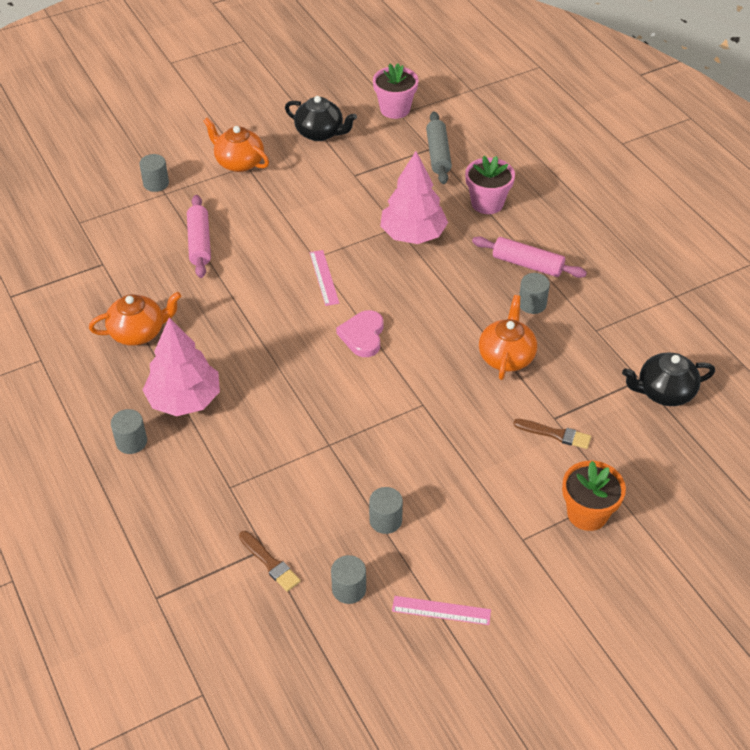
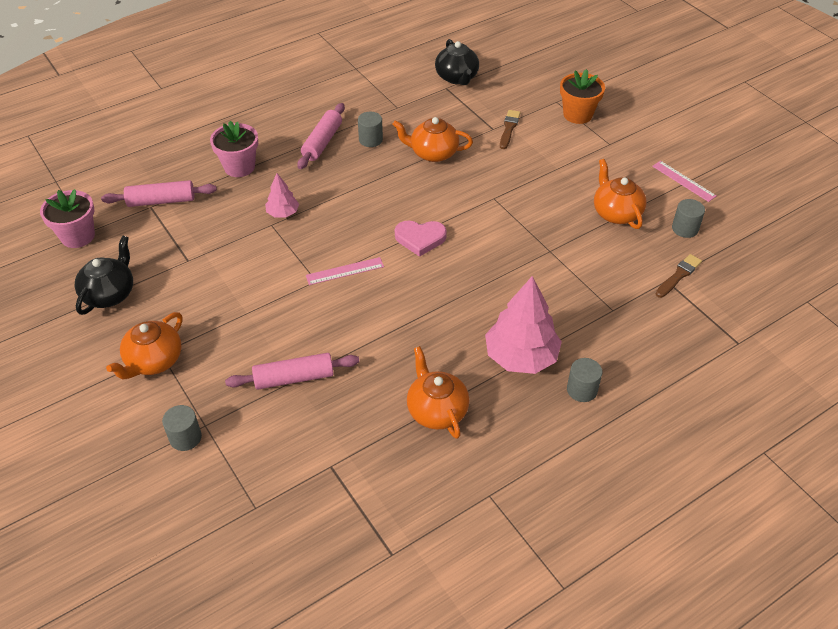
camera: 95 degrees left, 0 degrees up
(385, 520) = (616, 213): grey cylinder -> orange teapot
(413, 235) = (283, 213): pink tree -> pink tree, size x0.51
(438, 154) = (161, 201): grey rolling pin -> pink rolling pin
(441, 610) = (683, 181): pink ruler -> pink ruler turned 45 degrees counterclockwise

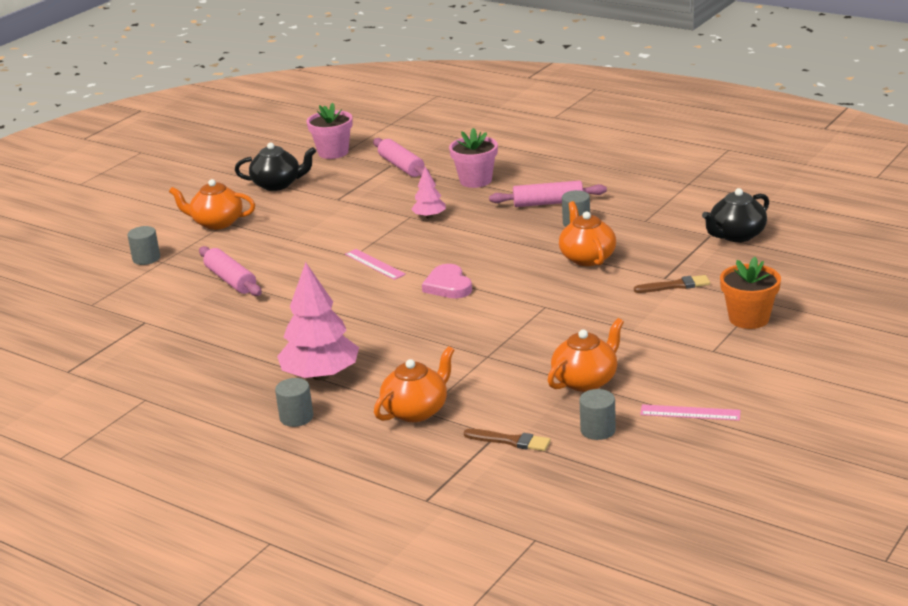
camera: 70 degrees right, 20 degrees down
(436, 410) = (229, 351): orange teapot -> orange teapot (416, 411)
(683, 181) = (690, 412): pink ruler -> pink ruler turned 75 degrees clockwise

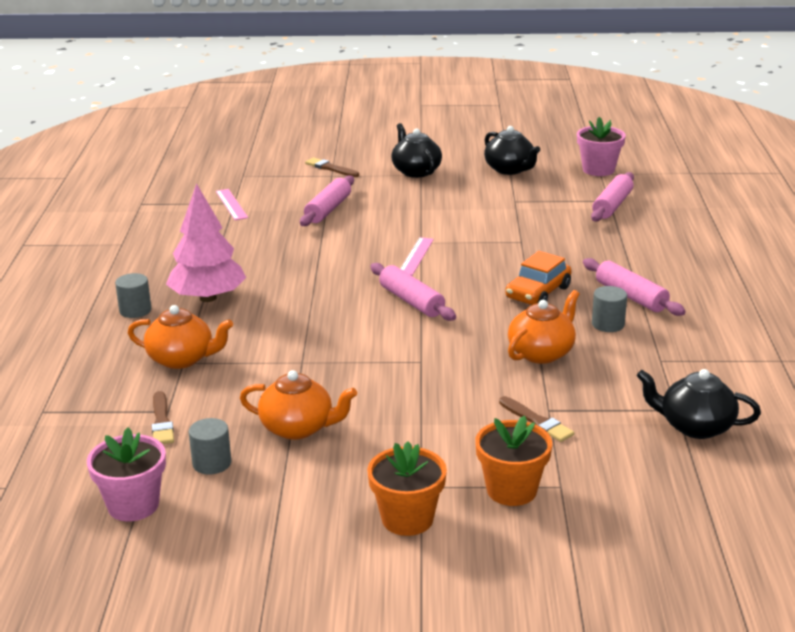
camera: 55 degrees right, 0 degrees up
(146, 258) = (330, 168): grey cylinder -> brown brush
(216, 223) = (416, 171): orange teapot -> black teapot
(429, 216) = (532, 250): pink tree -> none
(448, 286) = (411, 301): pink heart -> pink rolling pin
(475, 180) = (630, 247): pink flower pot -> pink flower pot (133, 505)
(499, 234) = (538, 293): none -> orange car
(690, 412) = (282, 509): pink ruler -> pink ruler (231, 204)
(747, 366) = (407, 519): none -> orange flower pot

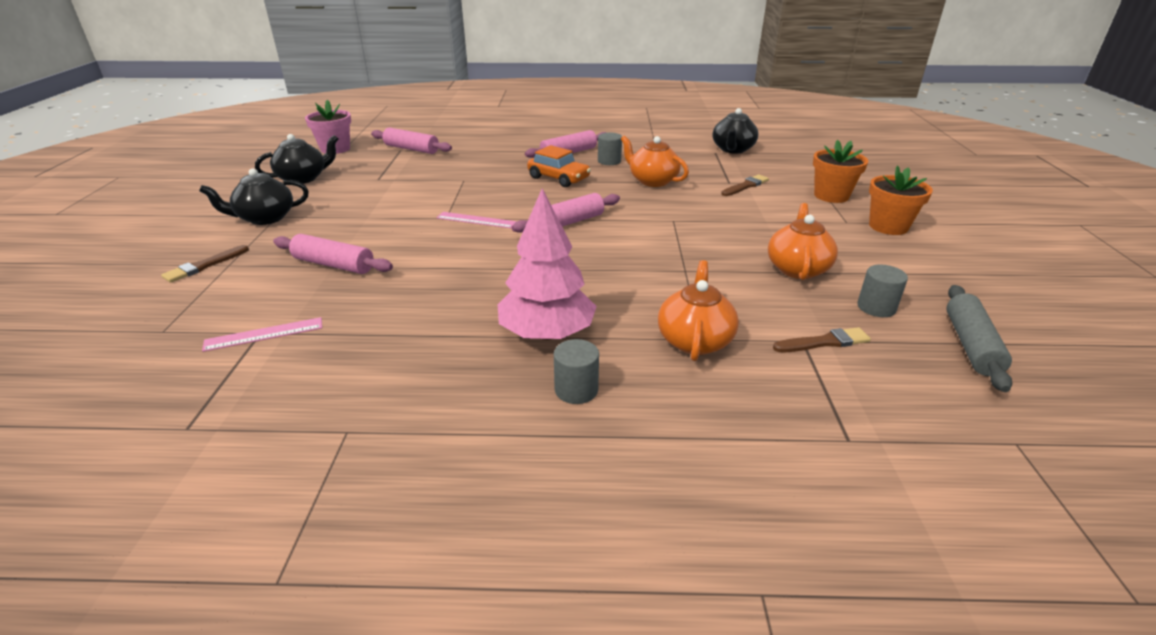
camera: 90 degrees left, 5 degrees up
(133, 505) = (971, 345): pink flower pot -> grey rolling pin

